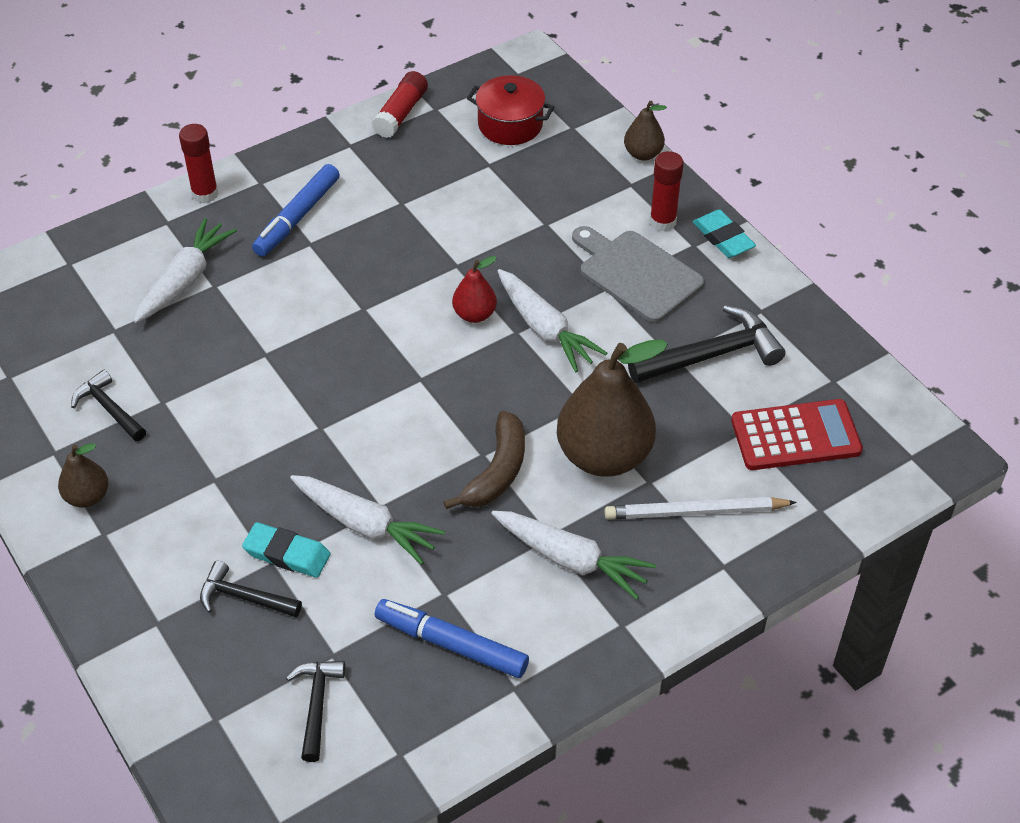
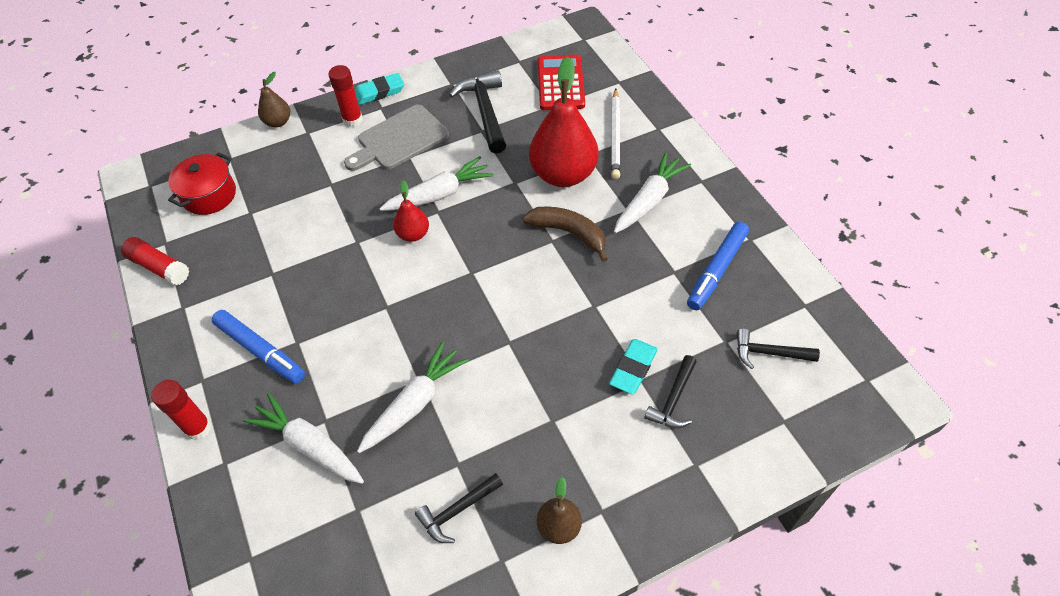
camera: 80 degrees left, 5 degrees up
(365, 525) = (609, 315): white carrot -> white carrot (414, 403)
(604, 456) = (563, 174): brown pear -> red pear

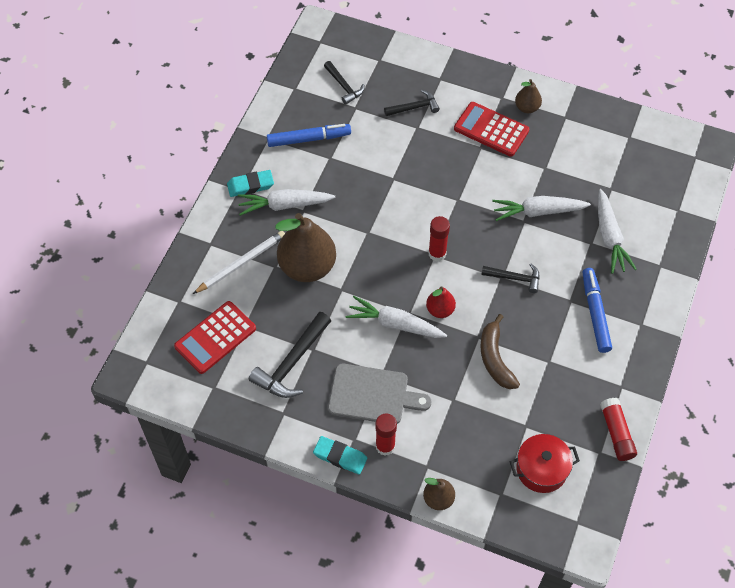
camera: 135 degrees left, 5 degrees up
(198, 428) = (661, 296): red glue stick -> red glue stick (437, 253)
(457, 510) = (564, 150): black hammer -> black hammer (514, 278)
(563, 174) = (307, 267): red pear -> brown pear
(565, 454) = (491, 130): none -> red calculator
(569, 233) = (353, 227): brown banana -> brown banana (495, 359)
(633, 368) = (414, 135): turquoise eraser -> turquoise eraser (250, 185)

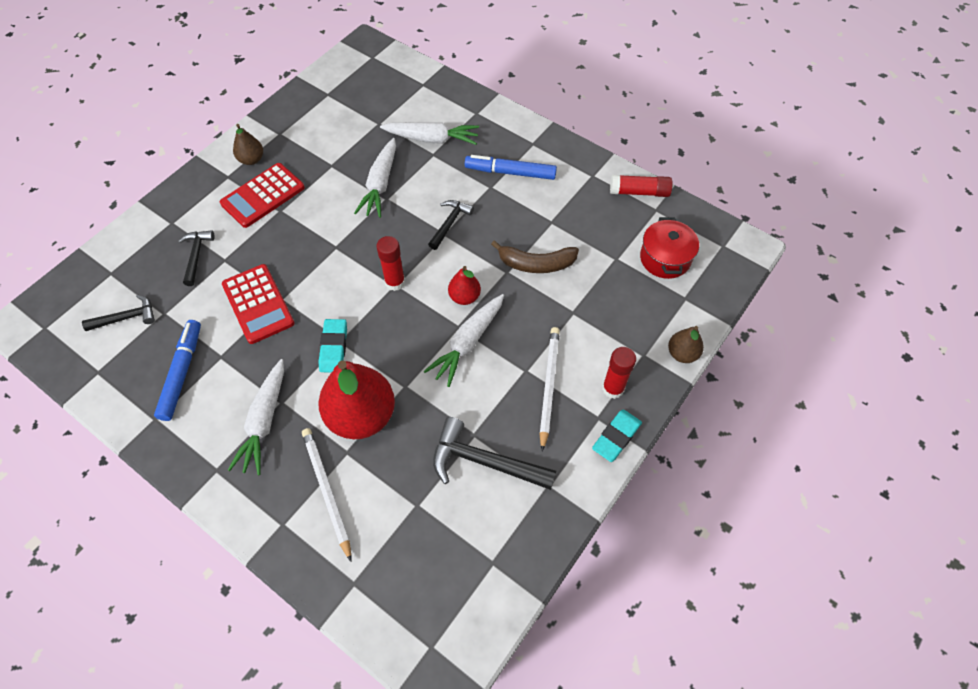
camera: 75 degrees left, 0 degrees up
(215, 337) = (423, 546): red calculator -> red calculator (258, 304)
(250, 185) = (217, 455): turquoise eraser -> turquoise eraser (334, 348)
(292, 363) = (485, 461): black hammer -> black hammer turned 150 degrees clockwise
(307, 267) = (361, 415): brown pear -> red pear
(372, 395) = (548, 386): grey cutting board -> white pencil

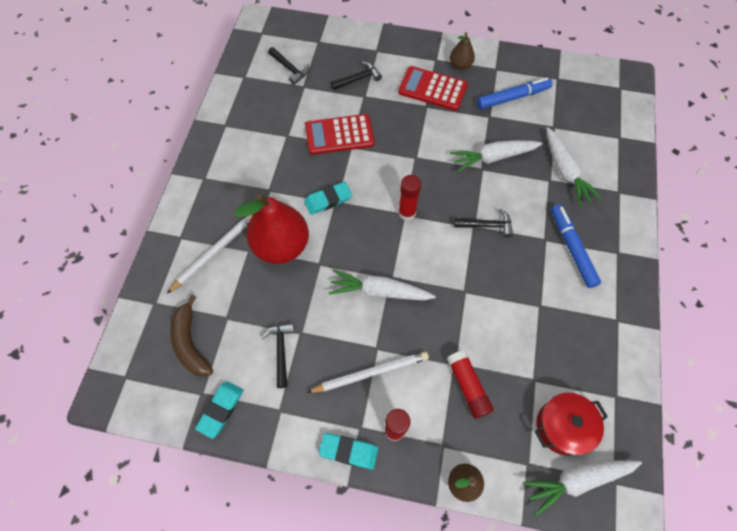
camera: 65 degrees right, 5 degrees up
(182, 373) = (264, 121): blue marker -> blue marker (513, 98)
(258, 304) = (339, 135): red calculator -> red calculator turned 45 degrees clockwise
(264, 422) = (250, 187): white carrot -> white carrot (577, 480)
(464, 297) = (421, 269): red pear -> none
(485, 461) = (281, 351): black hammer -> black hammer, size x0.60
(520, 547) = (221, 409): none -> turquoise eraser
(536, 264) = (487, 311): brown banana -> brown banana (191, 343)
(639, 192) = (627, 372): red glue stick -> red glue stick (468, 386)

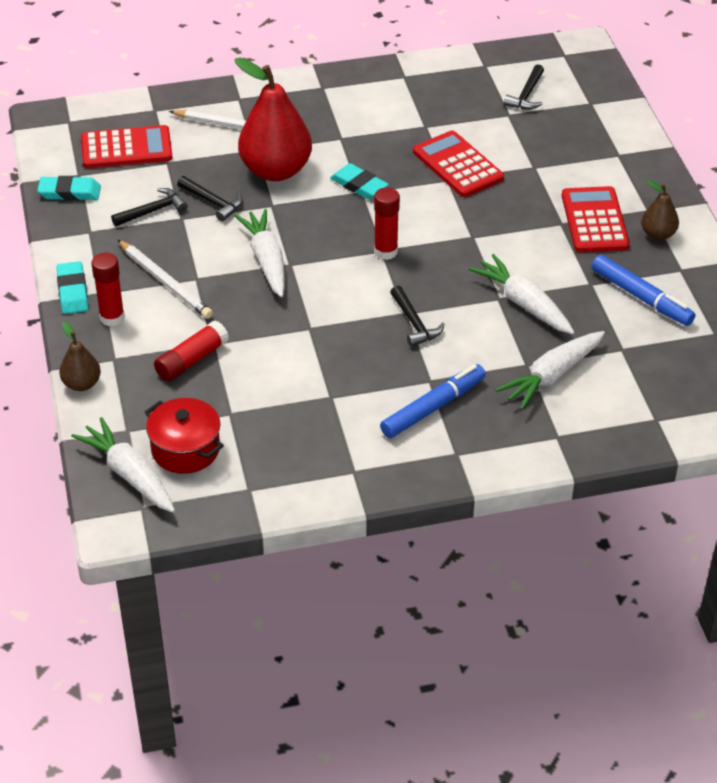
camera: 65 degrees right, 20 degrees down
(191, 343) = (126, 148): brown banana -> red calculator
(358, 79) = (557, 153): black hammer -> black hammer (212, 202)

